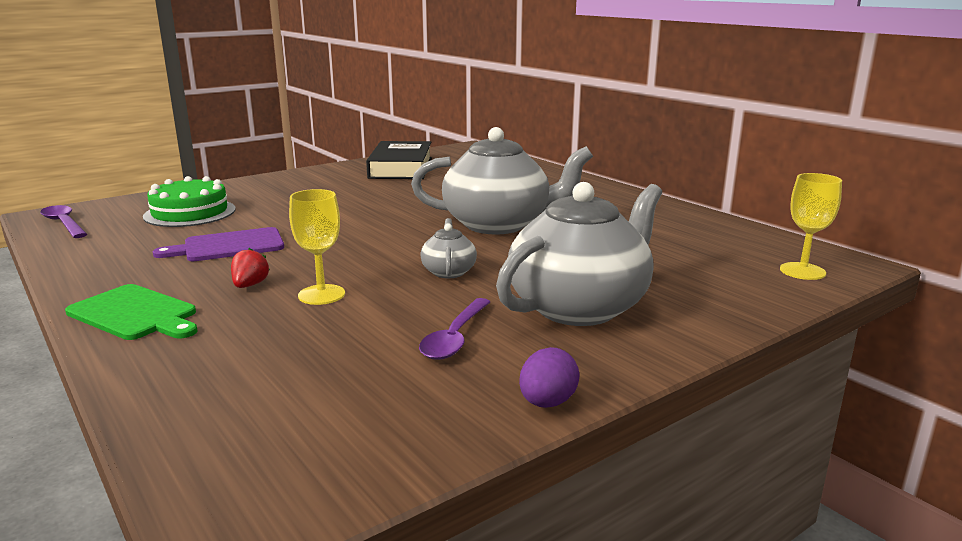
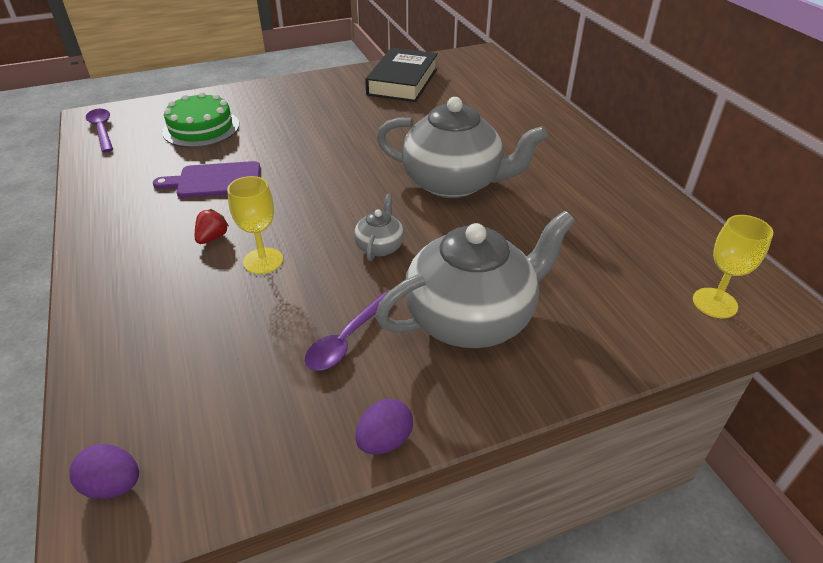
camera: 15 degrees right, 20 degrees up
(135, 314) = (116, 260): green cutting board -> none
(231, 489) = (113, 485): none -> purple egg

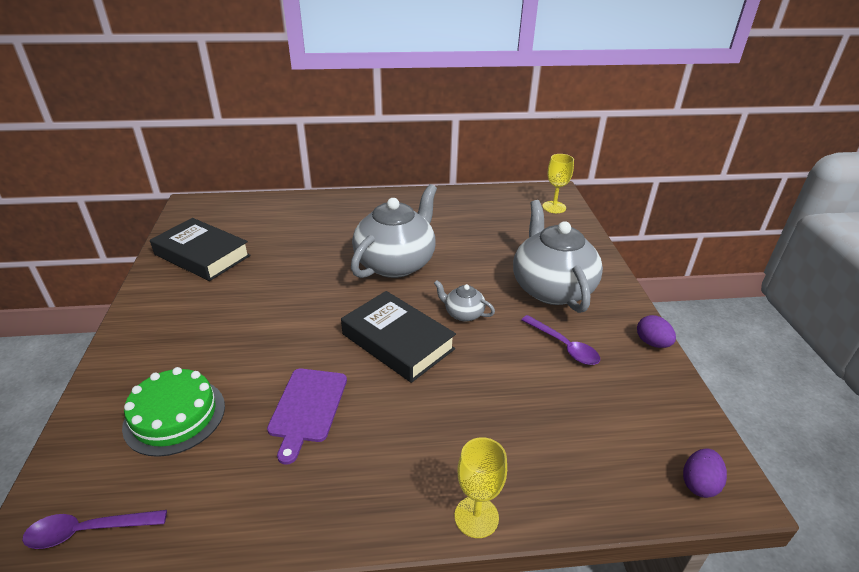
camera: 75 degrees left, 5 degrees down
(212, 238) = (412, 414): red strawberry -> none
(263, 261) = (460, 382): yellow goblet -> yellow goblet (476, 517)
(315, 210) = (397, 341): none -> black book

